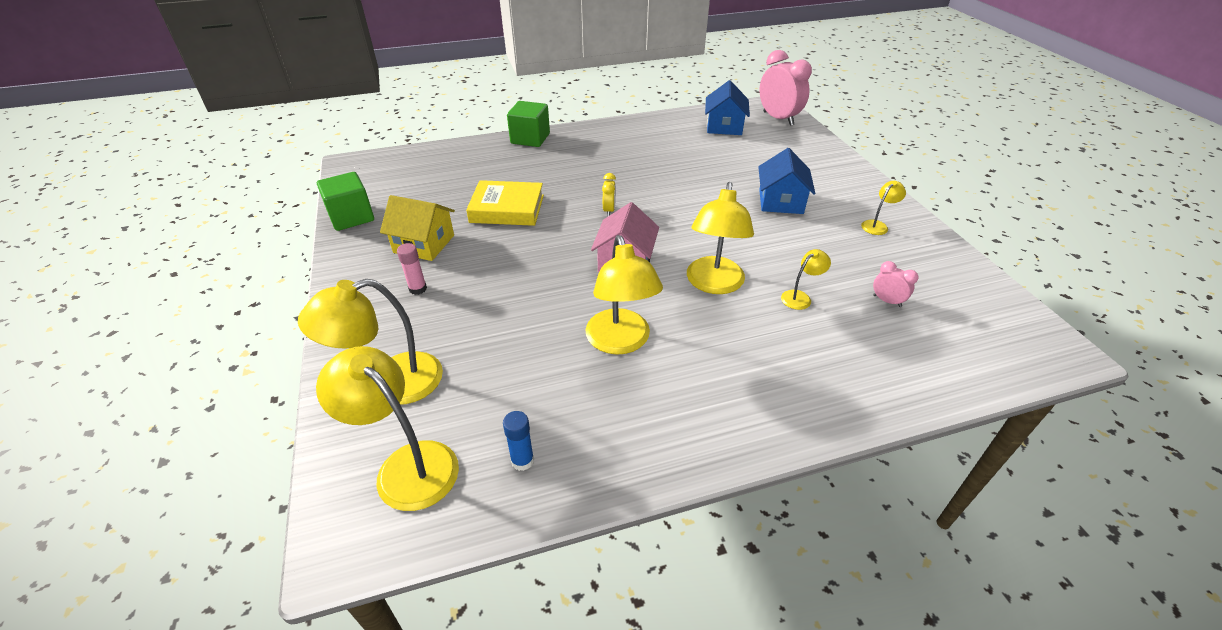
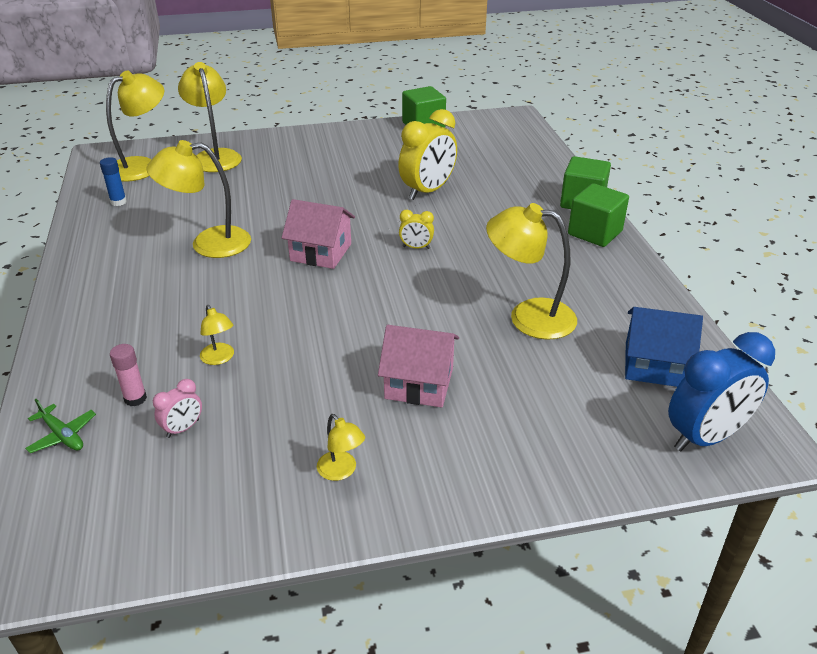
camera: 95 degrees right, 5 degrees down
(418, 289) = (314, 158): pink glue stick -> pink glue stick (135, 398)
(424, 244) = (376, 157): yellow house -> none
(507, 208) = (427, 191): yellow book -> yellow clock
(577, 136) = (595, 233): none -> green cube
(714, 284) = (264, 302): yellow lamp -> yellow lamp (528, 316)
(778, 118) = (705, 437): pink clock -> blue clock
(780, 201) = (419, 383): blue house -> pink house
(938, 370) = (62, 435): none -> green plane

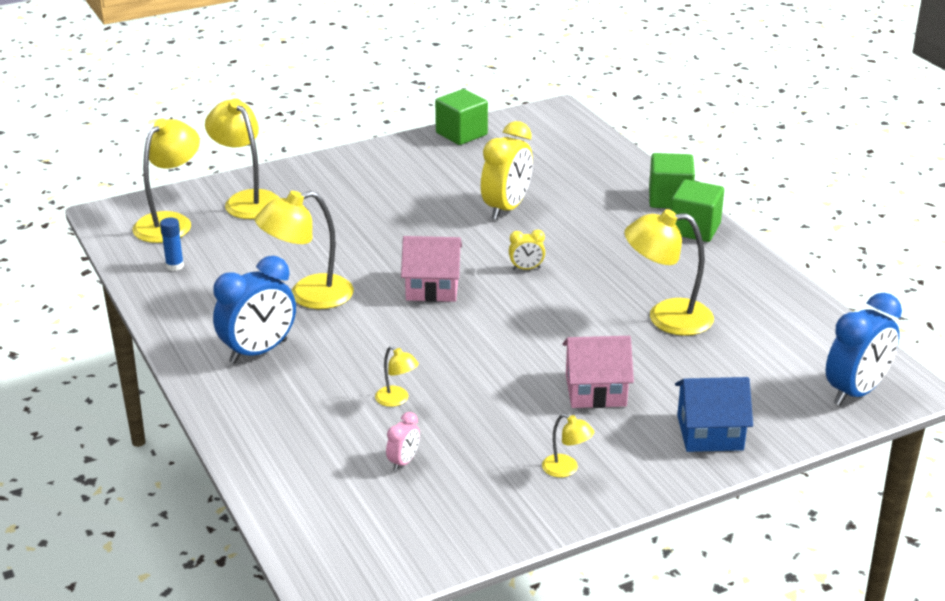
camera: 15 degrees left, 5 degrees down
(62, 435) = (294, 486): green plane -> none
(130, 288) = (258, 351): none -> blue clock
(135, 398) = (340, 446): pink glue stick -> none
(654, 365) = (794, 341): blue house -> blue house (710, 433)

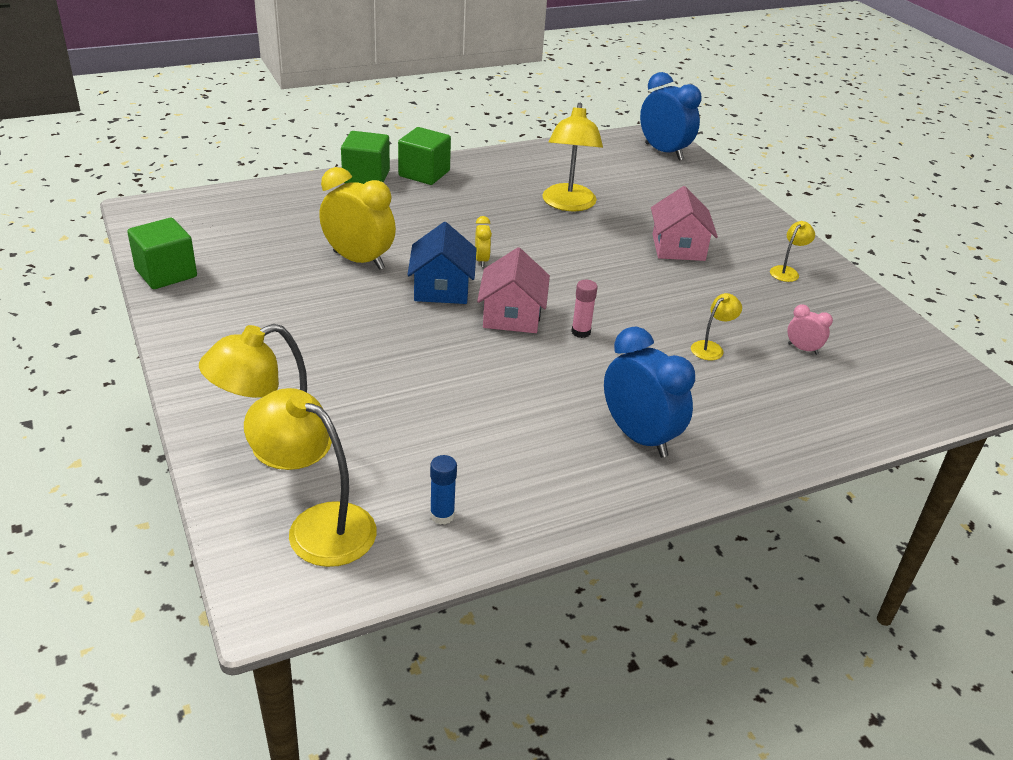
camera: 90 degrees left, 5 degrees up
(308, 295) = (523, 399): yellow lamp -> none
(412, 324) = (581, 332): none -> pink glue stick
(710, 433) = (724, 209): blue house -> blue house (442, 288)

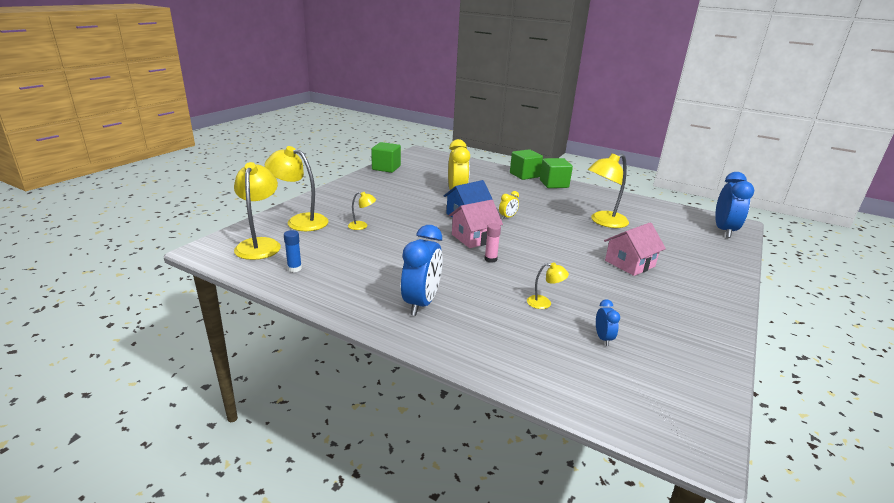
camera: 55 degrees right, 10 degrees down
(787, 271) = (684, 308): yellow lamp -> yellow lamp (362, 226)
(802, 349) = (603, 338): pink clock -> blue clock

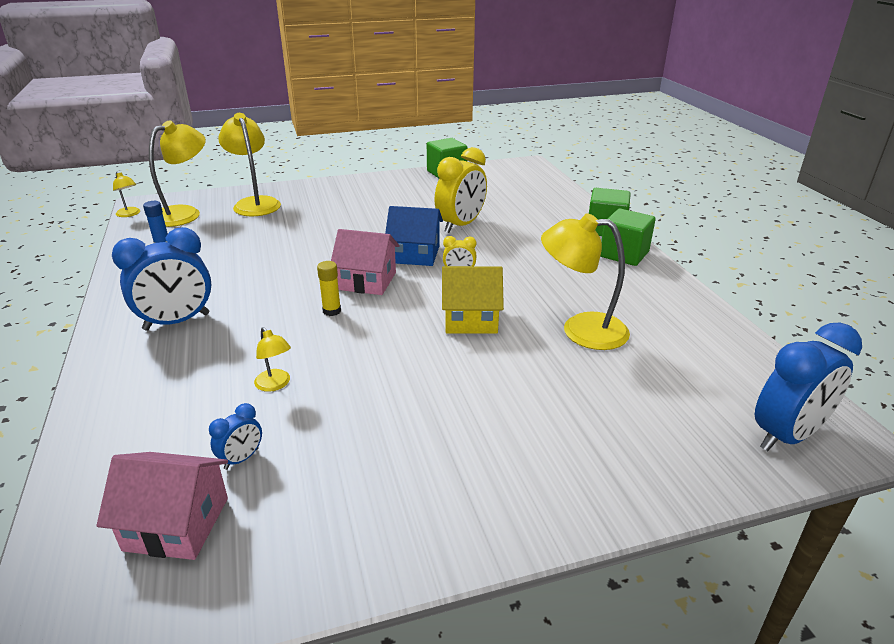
camera: 45 degrees right, 5 degrees up
(362, 226) = (292, 226): yellow lamp -> yellow lamp (130, 214)
(490, 259) = (332, 311): pink glue stick -> yellow glue stick
(557, 235) = (470, 319): none -> yellow house
(629, 263) = (486, 398): pink house -> pink house (177, 524)

